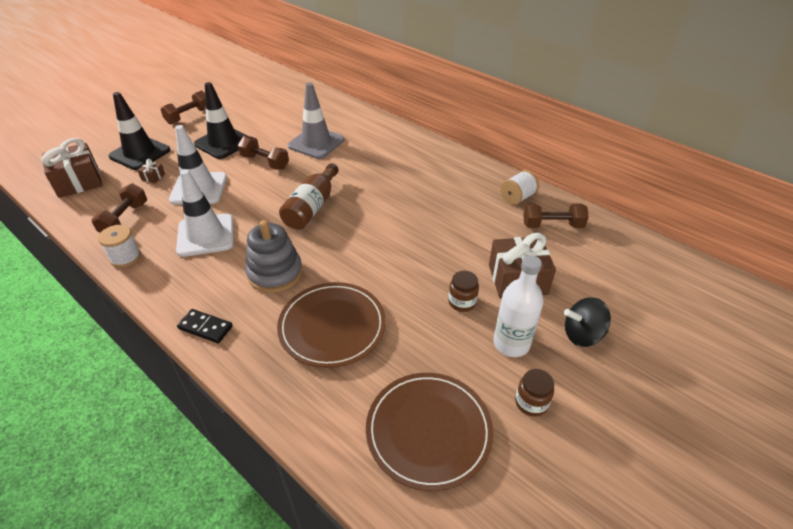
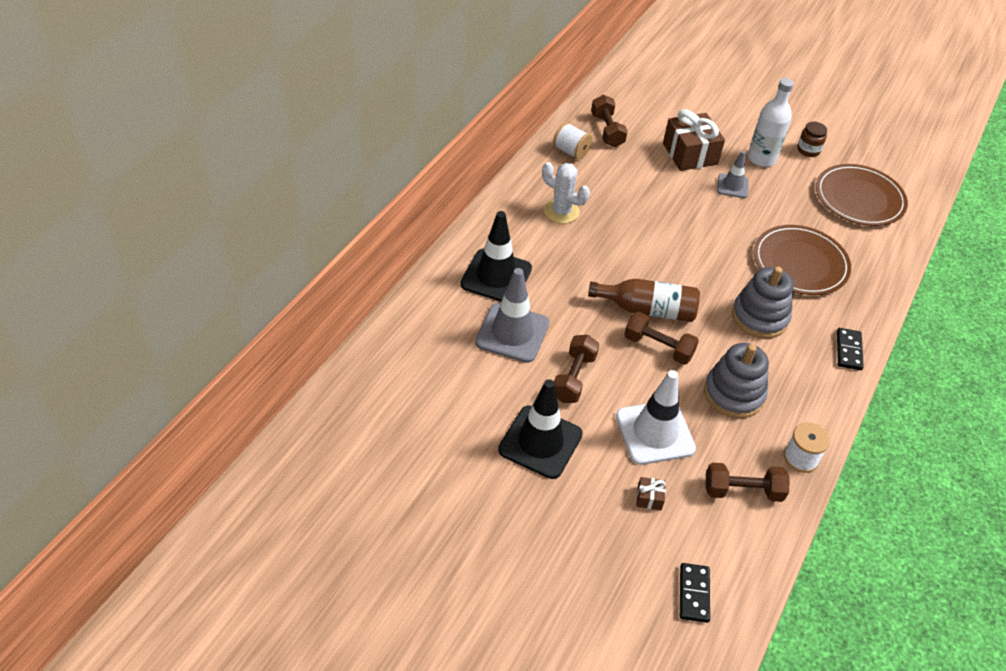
camera: 105 degrees left, 5 degrees up
(78, 182) = (693, 594): brown gift -> black domino
(140, 153) = (599, 544): black traffic cone -> black traffic cone (496, 276)
(188, 116) = (474, 520): brown dumbbell -> brown dumbbell (658, 347)
(206, 235) = (733, 394): white traffic cone -> grey stacking toy
(436, 181) = (561, 211): none -> white cactus
(462, 302) = (732, 186): brown jar -> grey traffic cone
(582, 335) = (733, 123): black spinning top -> none

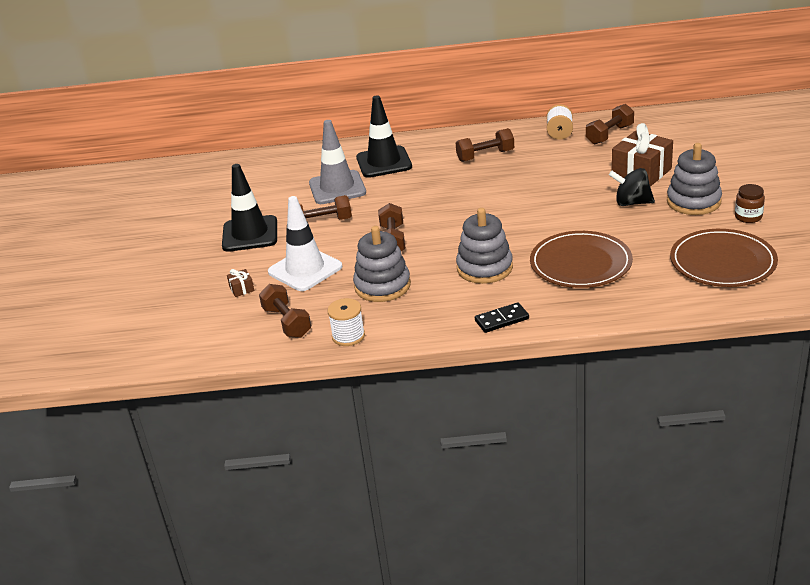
camera: 65 degrees right, 15 degrees down
(561, 211) = (485, 156): white cactus -> brown dumbbell
(647, 309) = (427, 223): brown bottle -> none
(693, 594) = (173, 335): black domino -> none
(732, 186) = (632, 203): grey traffic cone -> black spinning top
(761, 158) = (693, 201): white bottle -> grey stacking toy

